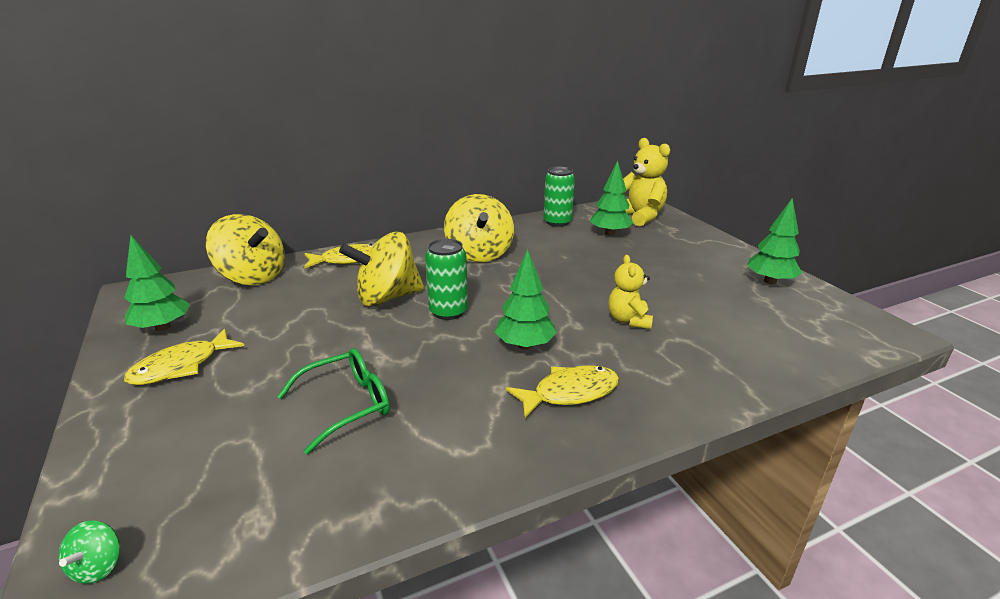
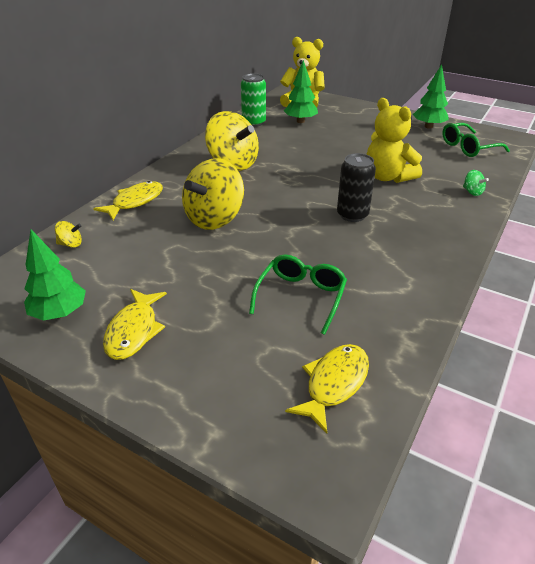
camera: 35 degrees left, 10 degrees up
(98, 566) = (301, 458): green spinning top -> green spinning top (472, 192)
(252, 277) = (71, 244): yellow spinning top -> yellow spinning top, size x0.40
(448, 312) = (274, 212): green can -> none
(524, 345) = (352, 215): green tree -> black can
(570, 393) = (414, 232): yellow fish -> yellow fish (334, 384)
(628, 320) = (388, 177): yellow teddy bear -> yellow teddy bear, size x1.60
(796, 322) = (468, 147): none -> green glasses

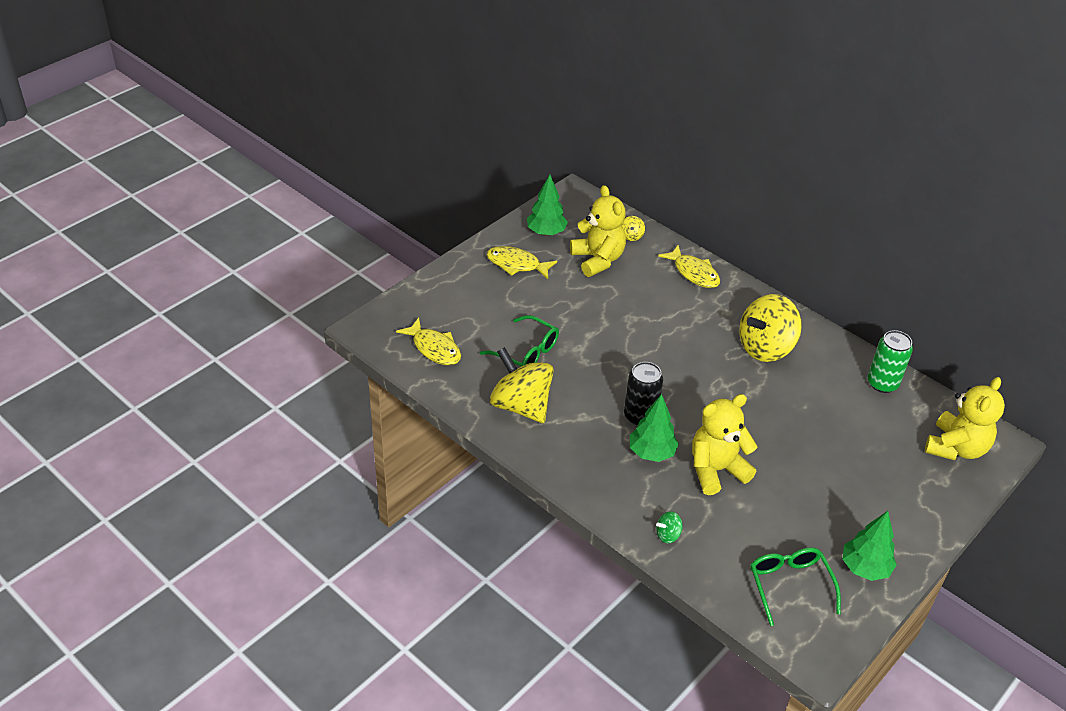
camera: 100 degrees right, 5 degrees up
(118, 263) = (597, 260): none -> yellow teddy bear
(214, 218) = (653, 320): yellow spinning top -> yellow spinning top (521, 405)
(300, 121) = (886, 430): green tree -> green tree (651, 452)

